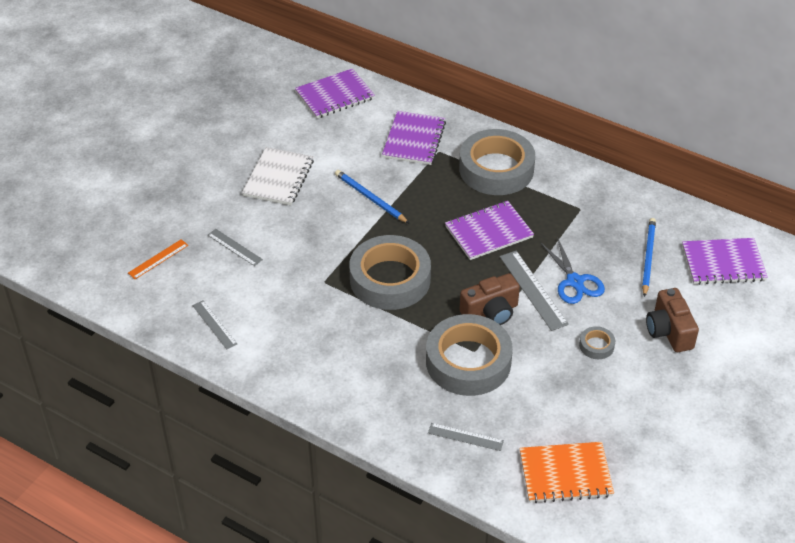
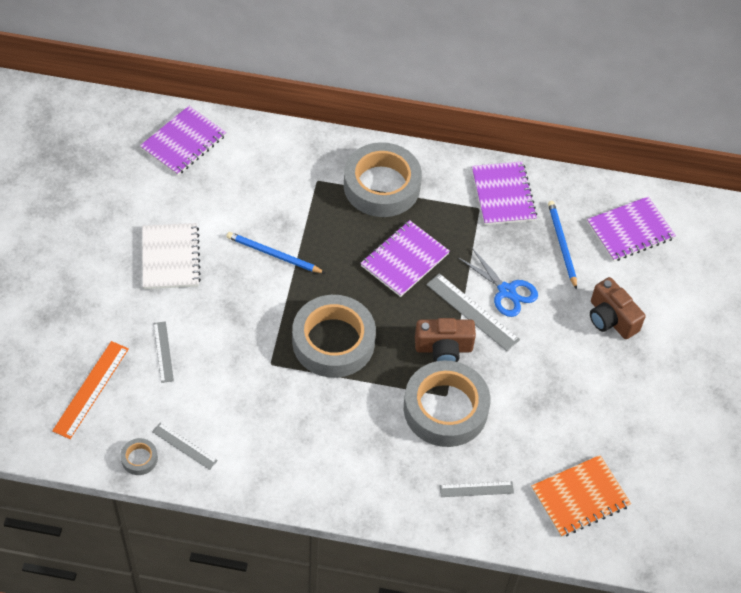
camera: 25 degrees left, 10 degrees up
(158, 259) = (91, 389): orange ruler -> orange ruler, size x1.60
(234, 247) = (163, 352): grey ruler -> grey ruler turned 60 degrees clockwise
(414, 140) = (287, 174): purple notebook -> purple notebook (503, 195)
(491, 312) = (443, 348): brown camera -> brown camera turned 45 degrees clockwise
(596, 345) = (553, 354): grey tape -> grey tape (139, 458)

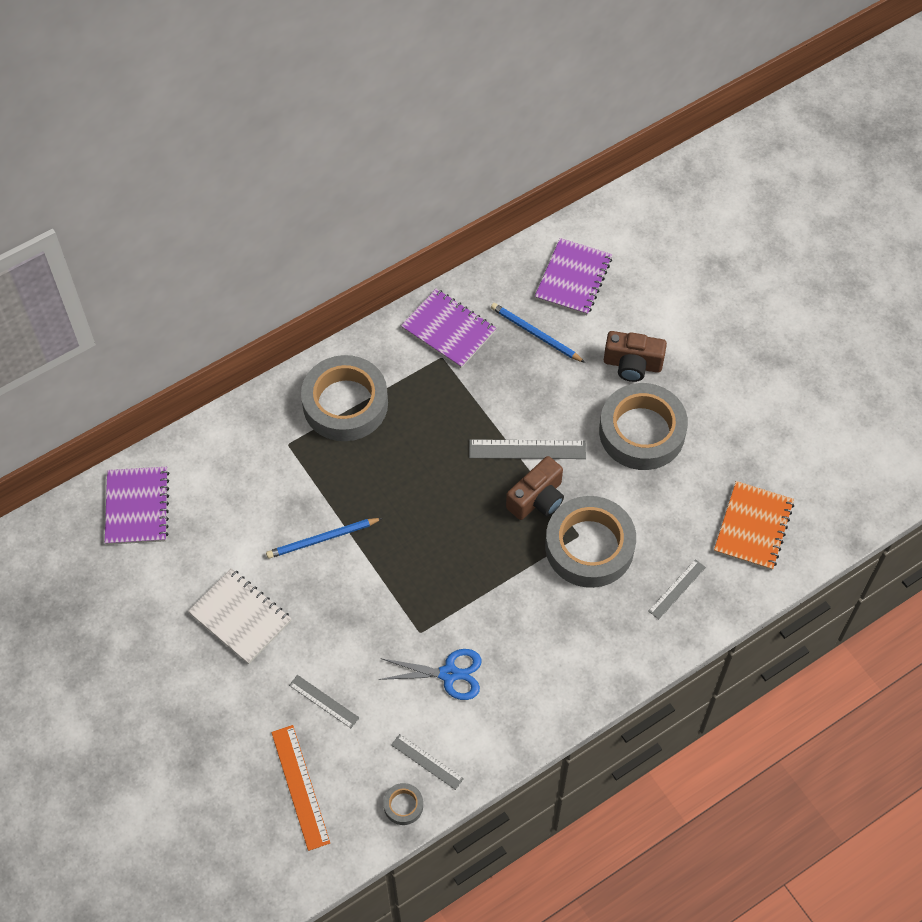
camera: 40 degrees left, 5 degrees up
(184, 446) = (427, 761): grey ruler -> grey ruler turned 45 degrees clockwise
(333, 341) = (448, 569): grey tape -> grey tape (642, 432)
(404, 260) = (431, 452): purple notebook -> none
(506, 291) = (534, 409): blue scissors -> blue scissors (449, 674)

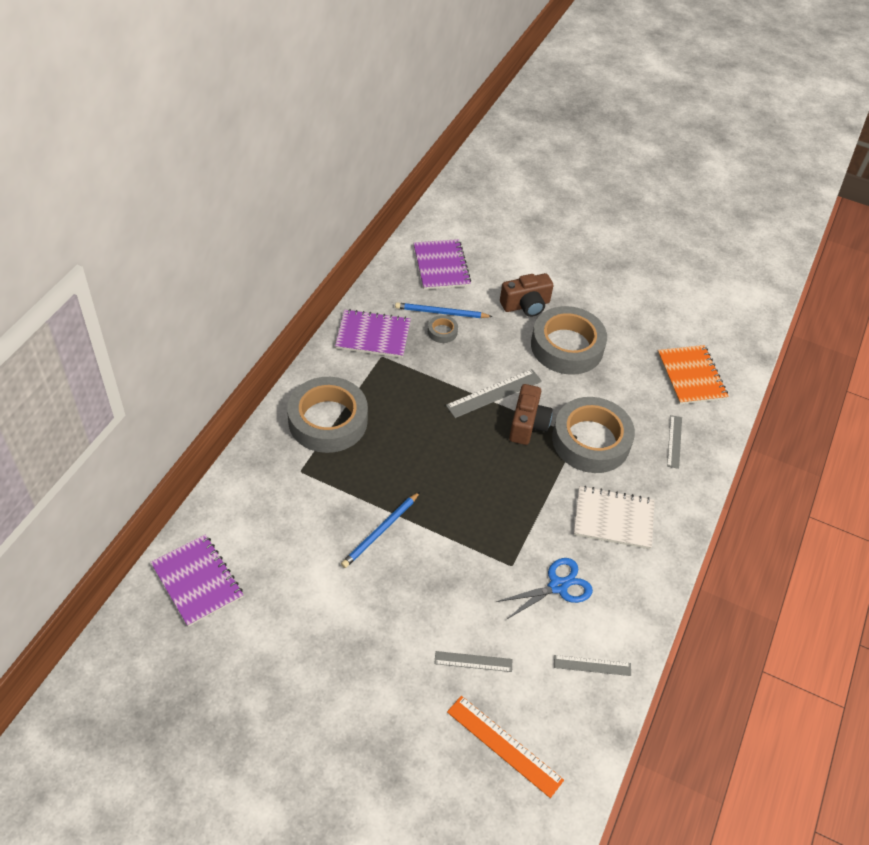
camera: 35 degrees left, 10 degrees down
(240, 617) = (353, 628): white notebook -> white notebook (613, 519)
(403, 805) = (600, 712): grey tape -> grey tape (442, 332)

